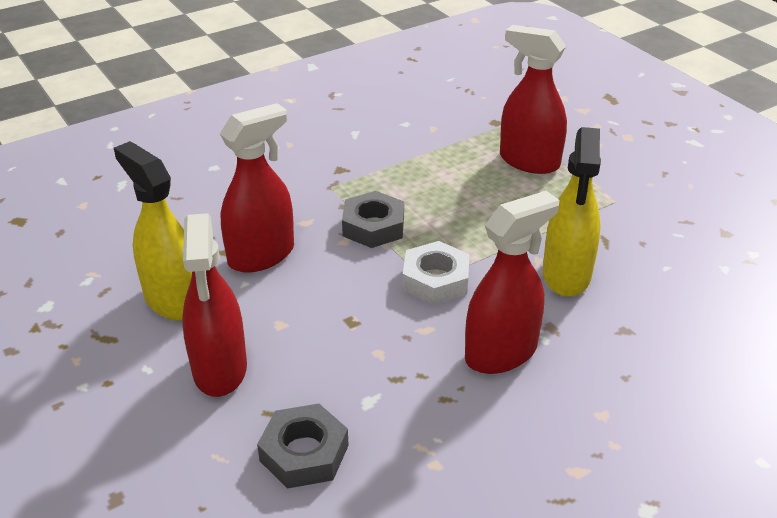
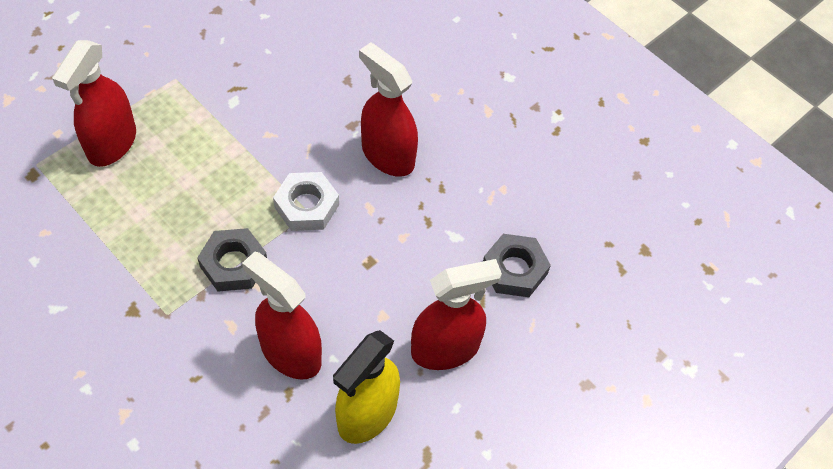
camera: 105 degrees left, 20 degrees up
(566, 275) = (287, 115): yellow spray bottle -> none

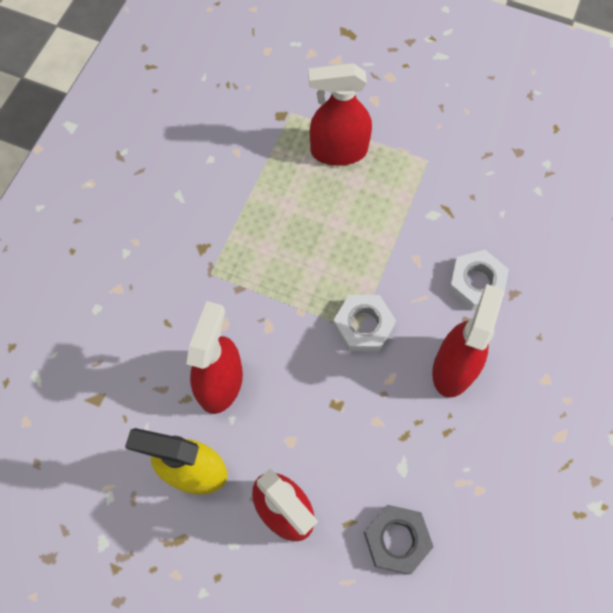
camera: 70 degrees right, 10 degrees up
(234, 264) = (278, 298): grey nut -> none
(320, 102) = (476, 283): none -> white nut

